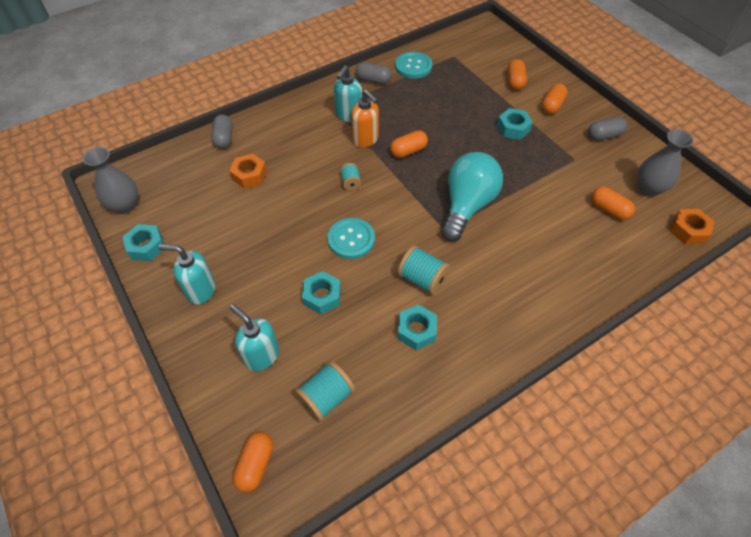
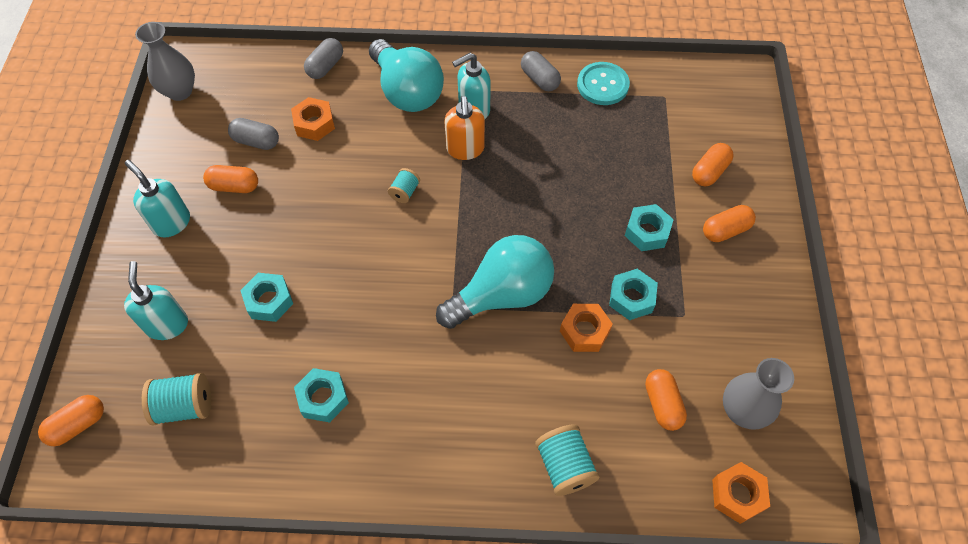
camera: 35 degrees right, 5 degrees up
(146, 246) = (163, 147): turquoise nut -> turquoise nut (631, 298)
(295, 126) = (407, 92): none -> turquoise light bulb
(351, 239) = (349, 257): turquoise button -> none
(408, 151) = (499, 190): orange capsule -> orange capsule (234, 186)
(422, 279) = (378, 347): turquoise spool -> turquoise spool (564, 466)
(532, 197) = (584, 331): none -> orange nut
(604, 136) = (754, 308): grey capsule -> grey capsule (256, 141)

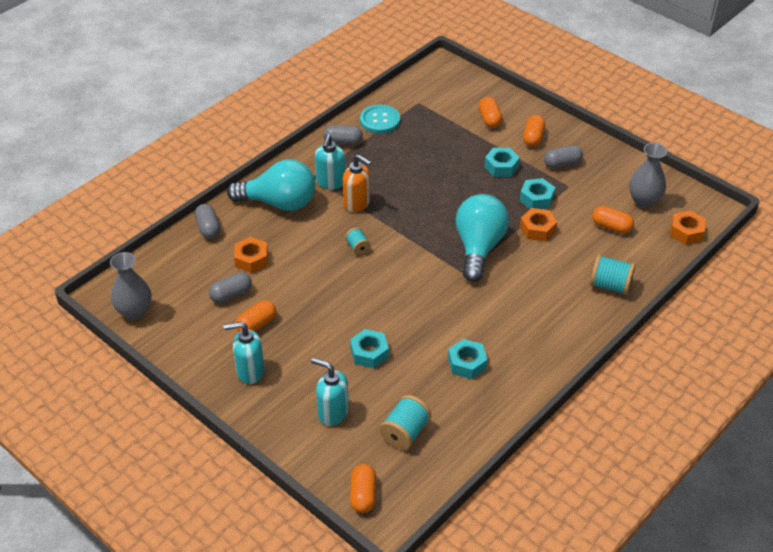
camera: 50 degrees left, 15 degrees down
(714, 286) = (562, 164): none -> grey capsule

